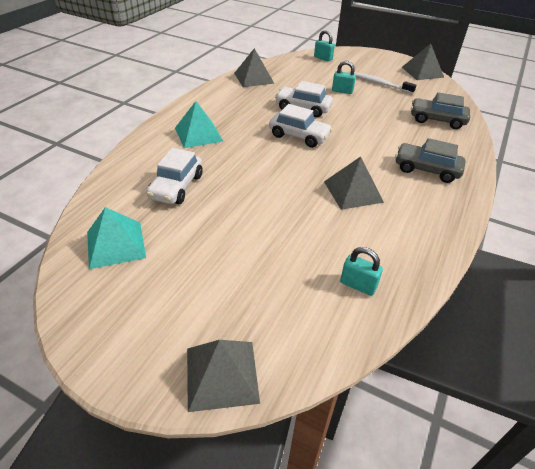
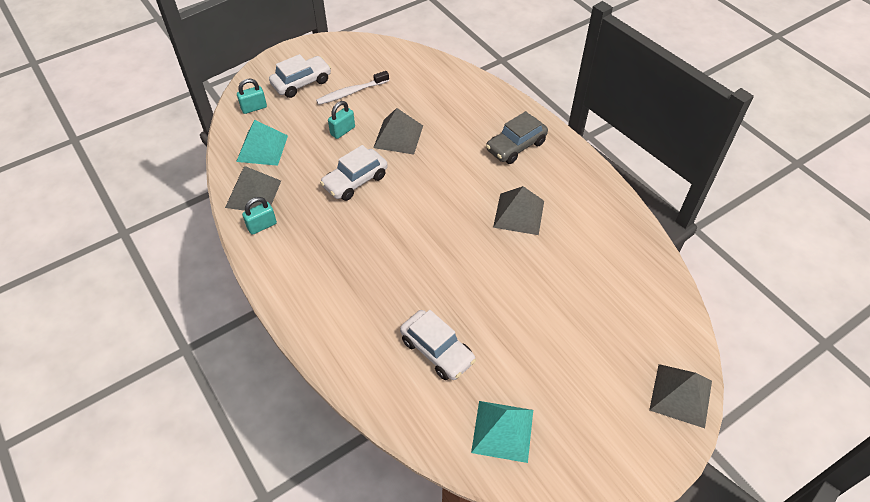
camera: 60 degrees left, 10 degrees up
(198, 134) = (348, 296): turquoise pyramid -> turquoise pyramid (262, 148)
(299, 136) = (407, 210): white car -> white car (301, 83)
(358, 285) = (630, 269): turquoise padlock -> turquoise padlock (262, 226)
(422, 72) = (350, 47): grey pyramid -> grey pyramid (398, 136)
(437, 120) = (445, 92): grey car -> none

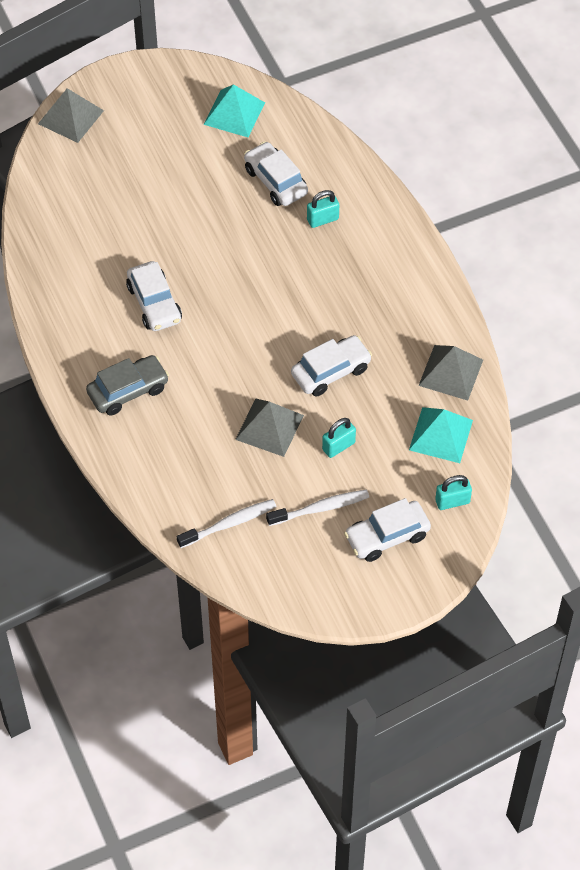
camera: 170 degrees left, 5 degrees up
(262, 226) = (440, 331): turquoise padlock -> turquoise padlock (322, 219)
(414, 76) = (229, 524): none -> white toothbrush
(519, 214) = (154, 303): grey pyramid -> white car

